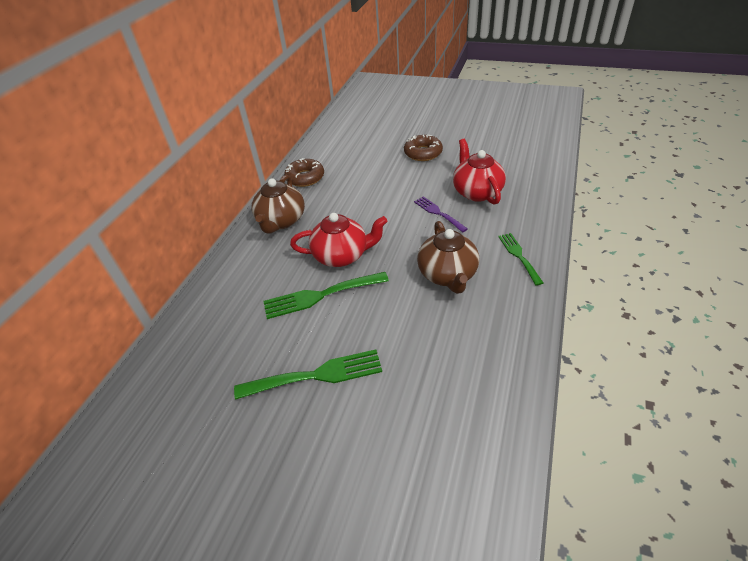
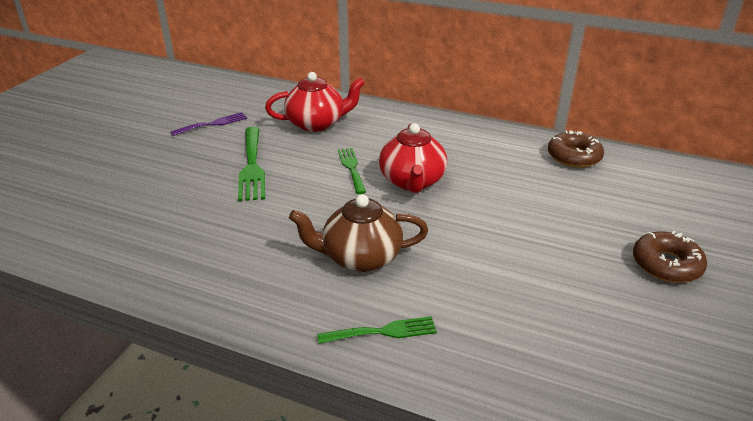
camera: 90 degrees right, 10 degrees down
(281, 221) = (480, 143): brown teapot -> none
(320, 295) = (351, 168): green fork -> green fork, size x0.63
(438, 213) = (493, 263): purple fork -> purple fork (213, 124)
(477, 192) = (551, 312): red teapot -> red teapot (316, 124)

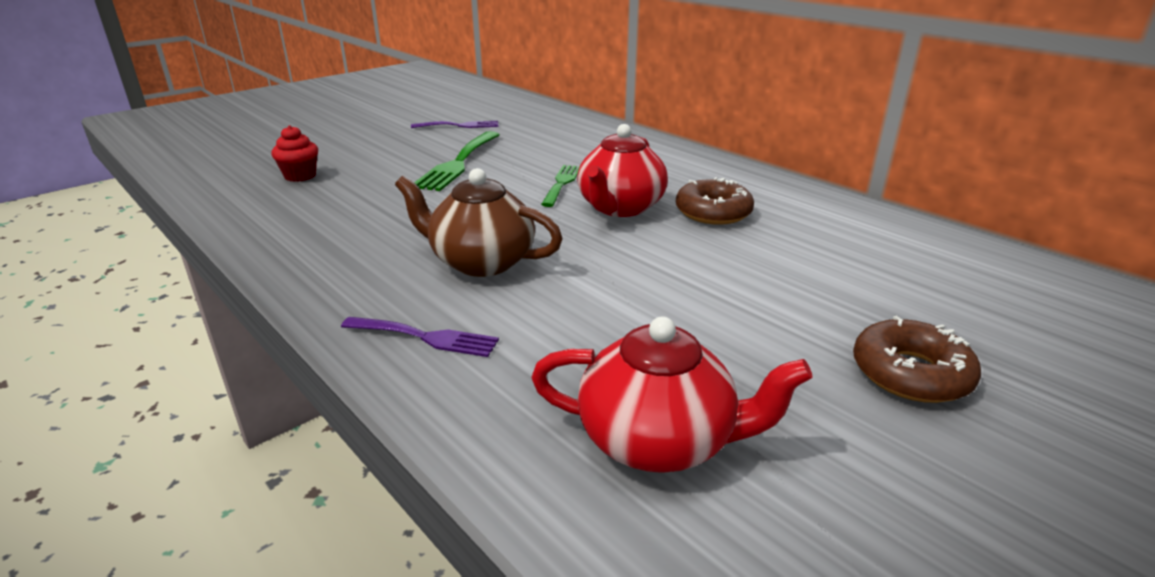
camera: 25 degrees right, 5 degrees down
(127, 212) = (300, 176): none -> red cupcake
(316, 124) = (565, 141): red teapot -> red teapot (658, 441)
(383, 331) = (426, 337): green fork -> purple fork
(574, 156) = (869, 224): brown donut -> brown donut (713, 212)

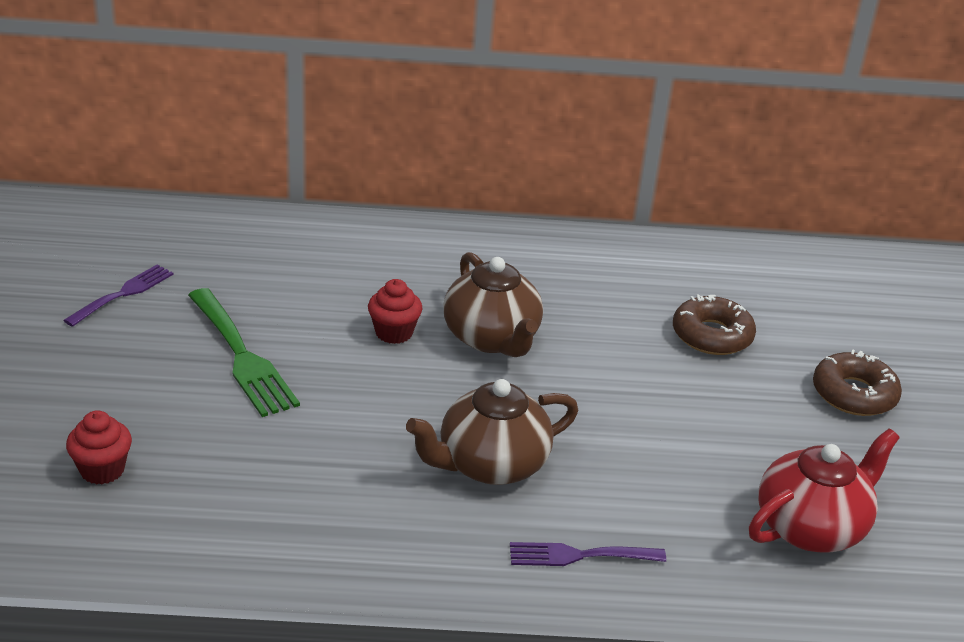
camera: 50 degrees left, 5 degrees up
(426, 337) = (579, 555): purple fork -> purple fork turned 150 degrees counterclockwise
(562, 183) = (394, 333): green fork -> red cupcake
(620, 207) = (491, 338): red teapot -> brown teapot
(713, 212) = (566, 304): brown donut -> brown donut (712, 335)

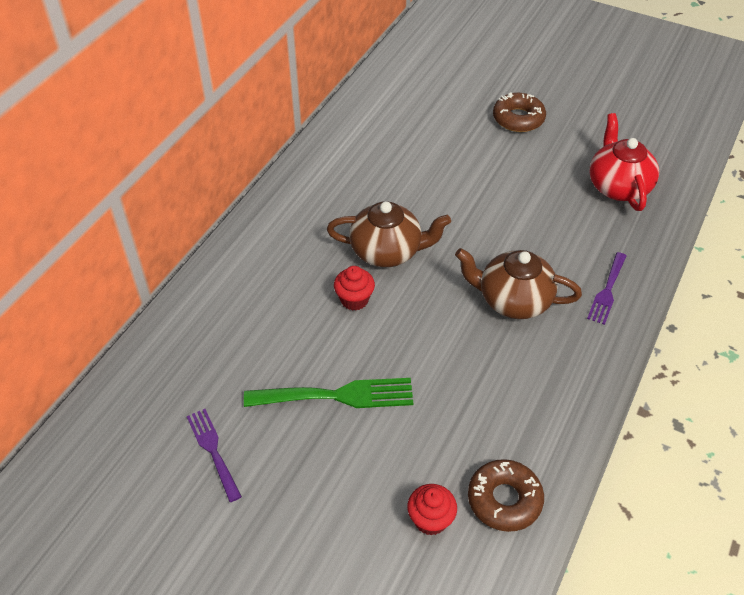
camera: 60 degrees left, 15 degrees up
(491, 464) = (513, 300): brown teapot -> brown teapot turned 105 degrees clockwise
(712, 335) = (437, 150): brown donut -> brown donut (504, 500)

